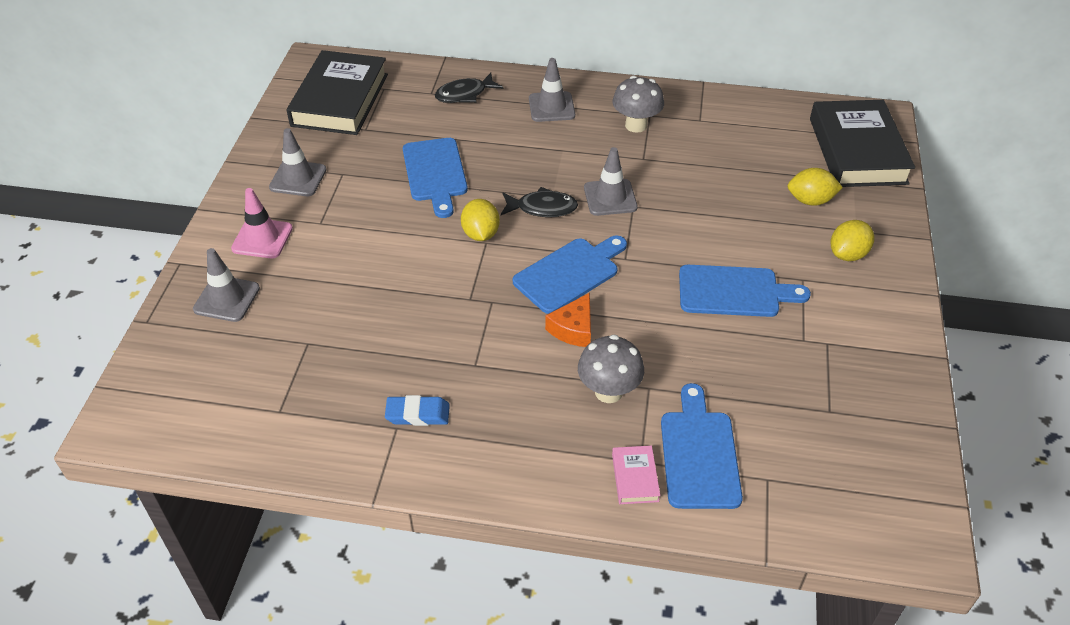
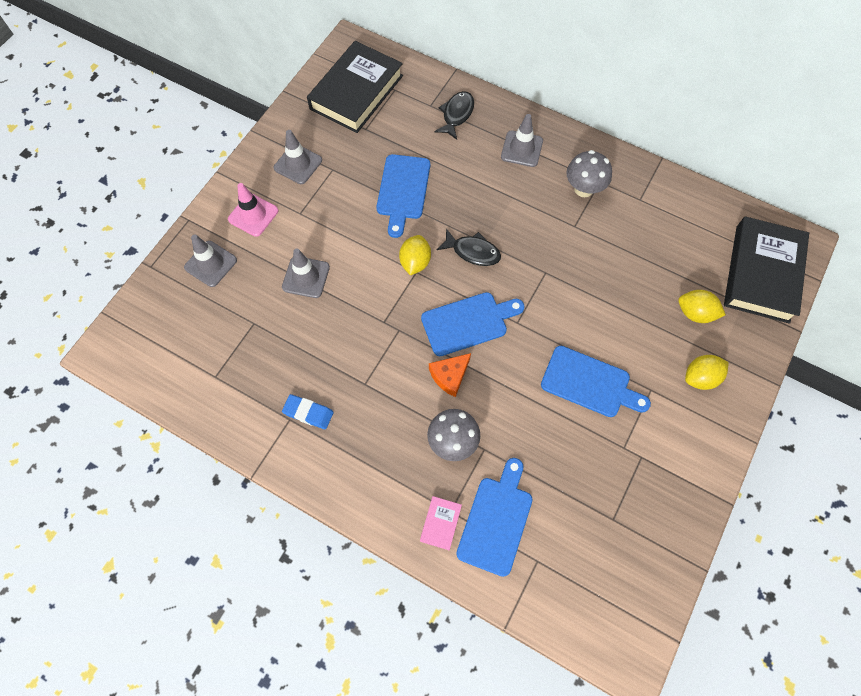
camera: 20 degrees right, 20 degrees up
(464, 94) = (456, 115): black fish -> black fish turned 120 degrees clockwise
(610, 197) = (530, 258): grey traffic cone -> grey traffic cone (306, 277)

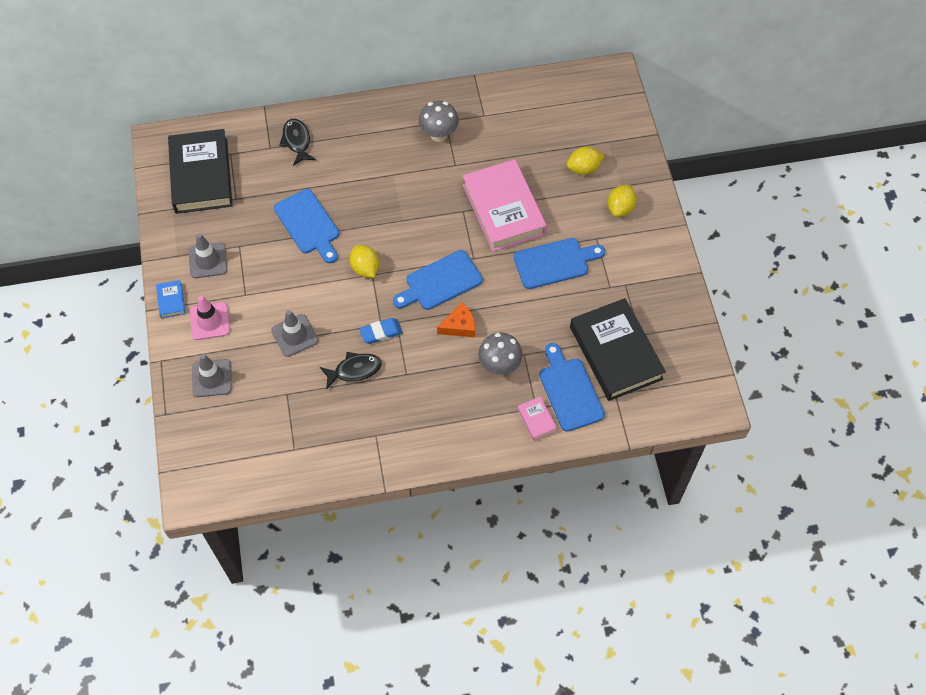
camera: 40 degrees left, 5 degrees down
(241, 177) = (171, 300): none -> blue book
(308, 413) = (385, 421): blue eraser -> blue eraser (381, 332)
(450, 376) = (459, 326): orange cheese -> orange cheese turned 120 degrees counterclockwise
(468, 322) = (440, 282): blue cutting board -> blue cutting board turned 150 degrees counterclockwise
(472, 252) = (399, 232): black fish -> black fish (354, 370)
(521, 149) = (369, 135): grey traffic cone -> none
(584, 297) = (503, 209): none -> pink book
(762, 273) = (604, 112): black book -> black book (616, 353)

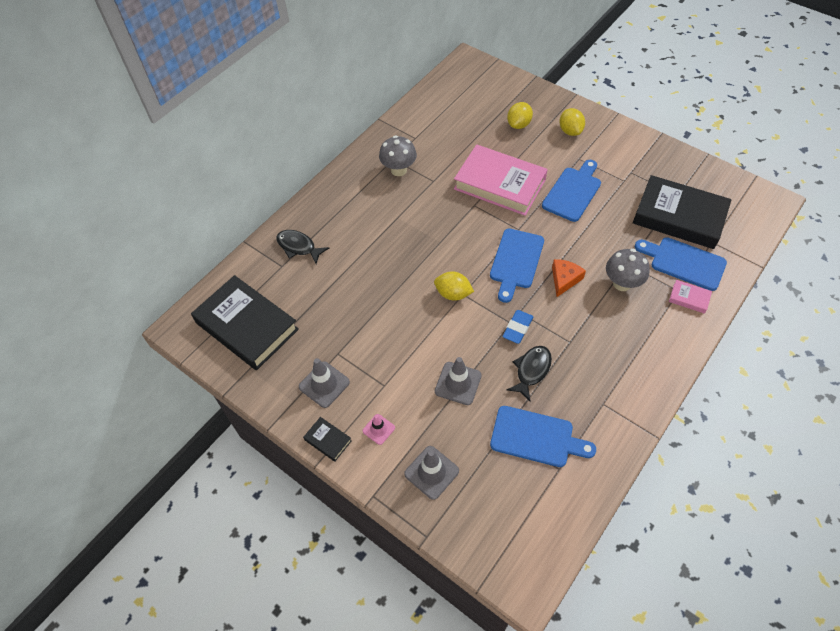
camera: 40 degrees left, 5 degrees down
(171, 300) = (328, 440): blue book -> black book
(210, 321) = (378, 429): pink traffic cone -> pink traffic cone, size x0.62
(308, 224) = (375, 296): blue cutting board -> blue cutting board (536, 437)

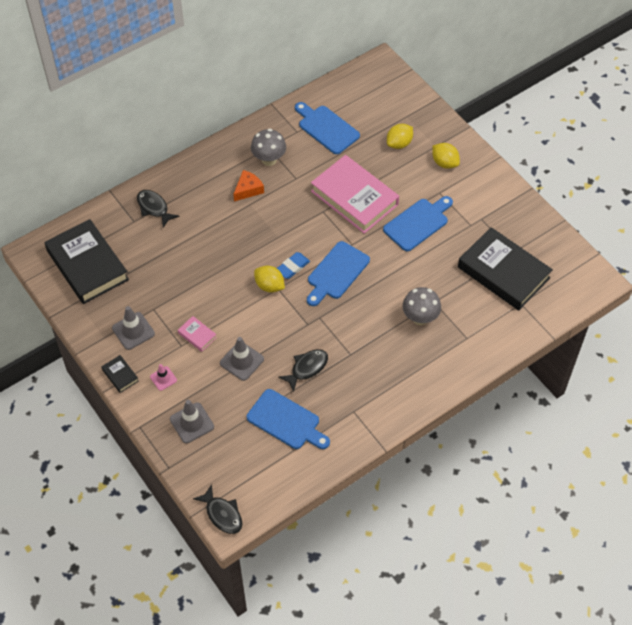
camera: 15 degrees right, 0 degrees up
(513, 576) = (222, 514): none -> black fish
(517, 328) = (311, 330): blue eraser -> blue eraser (292, 267)
(564, 279) = (371, 300): orange cheese -> orange cheese (248, 189)
(570, 131) = (444, 163): yellow lemon -> yellow lemon turned 45 degrees counterclockwise
(684, 262) = (485, 315): blue cutting board -> blue cutting board (326, 128)
(689, 298) = (472, 347): pink book -> pink book (197, 335)

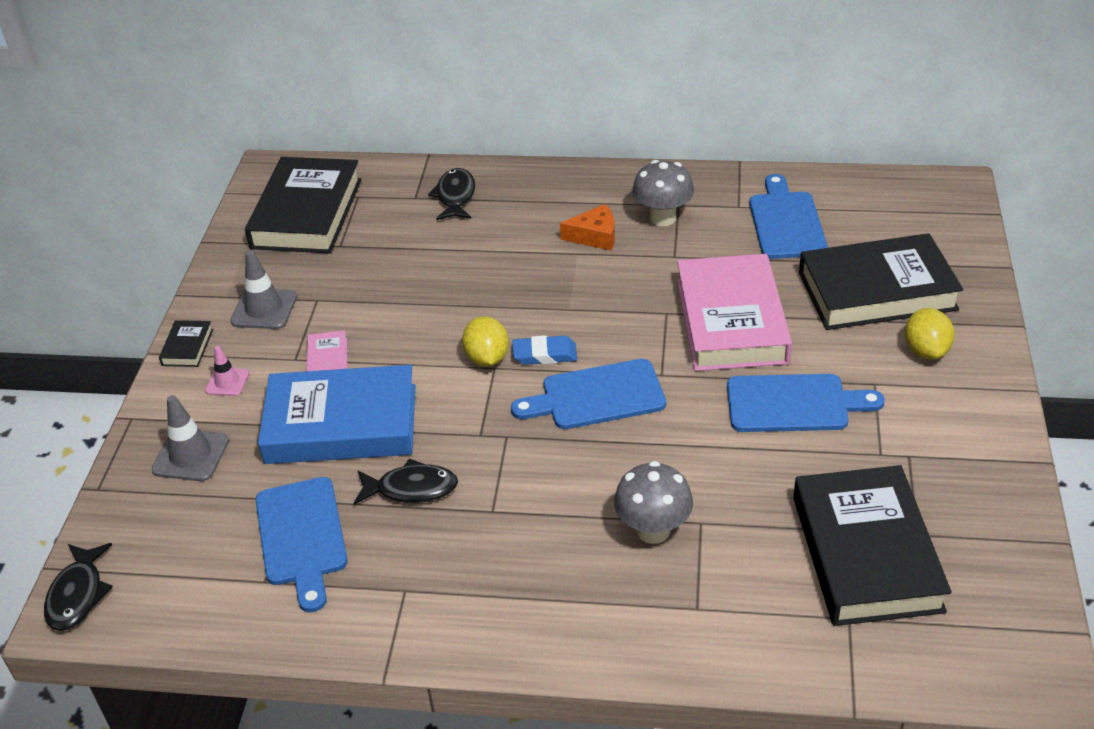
camera: 45 degrees right, 15 degrees down
(241, 361) = (341, 424): grey traffic cone -> blue book
(399, 144) = (877, 291): yellow lemon -> black book

